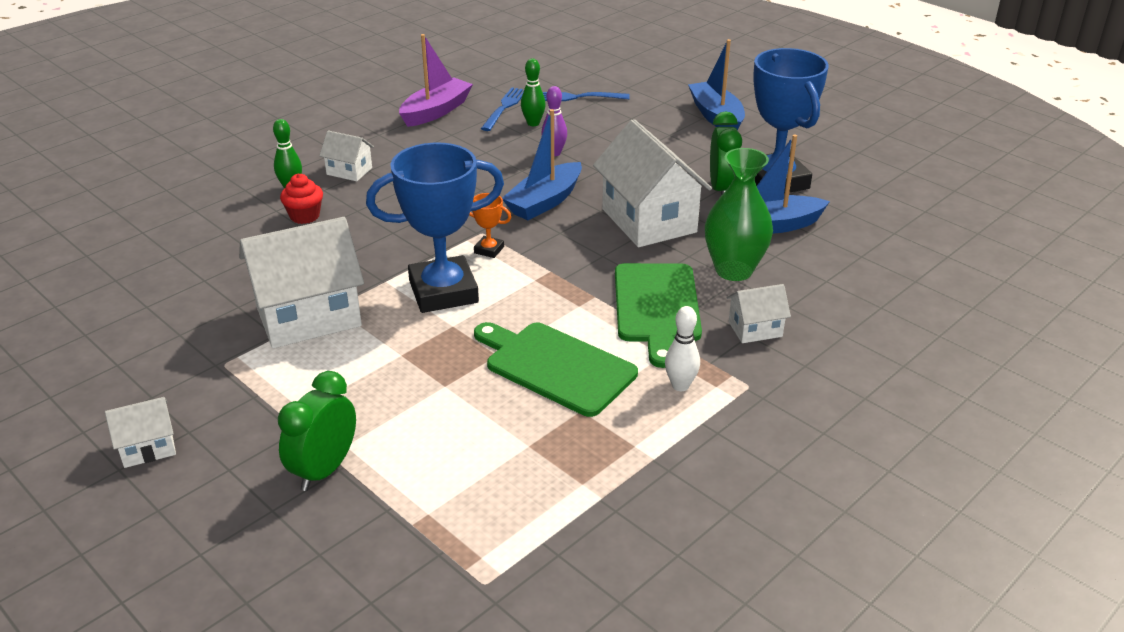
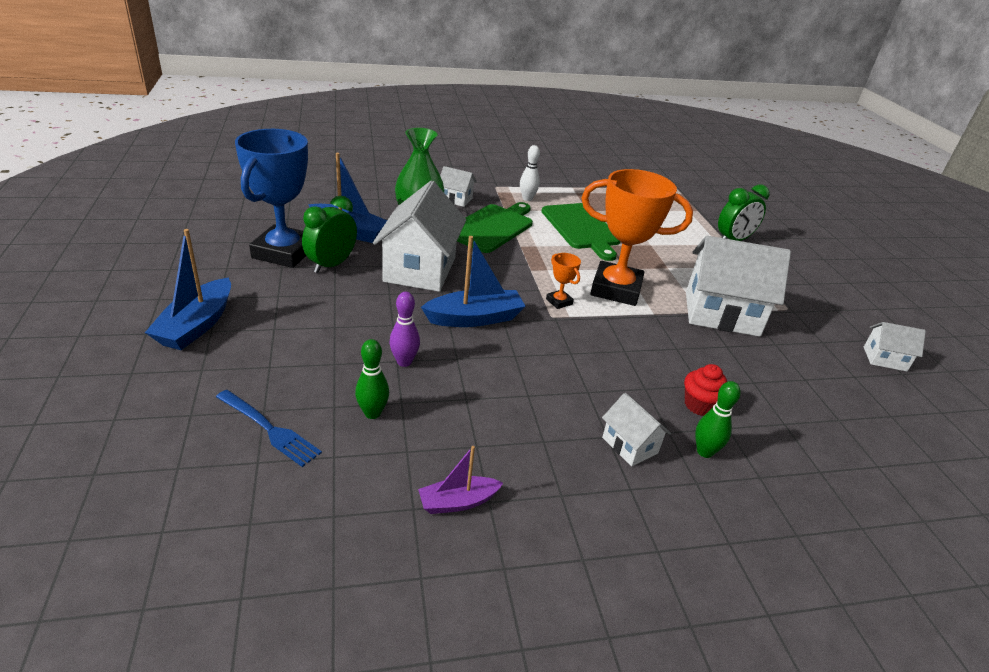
camera: 150 degrees left, 0 degrees up
(148, 448) = (834, 285): white house -> white house (884, 359)
(436, 111) = (458, 502): purple boat -> purple boat, size x0.60
(443, 292) = (616, 289): blue trophy -> orange trophy
(504, 108) = (371, 459): blue fork -> none

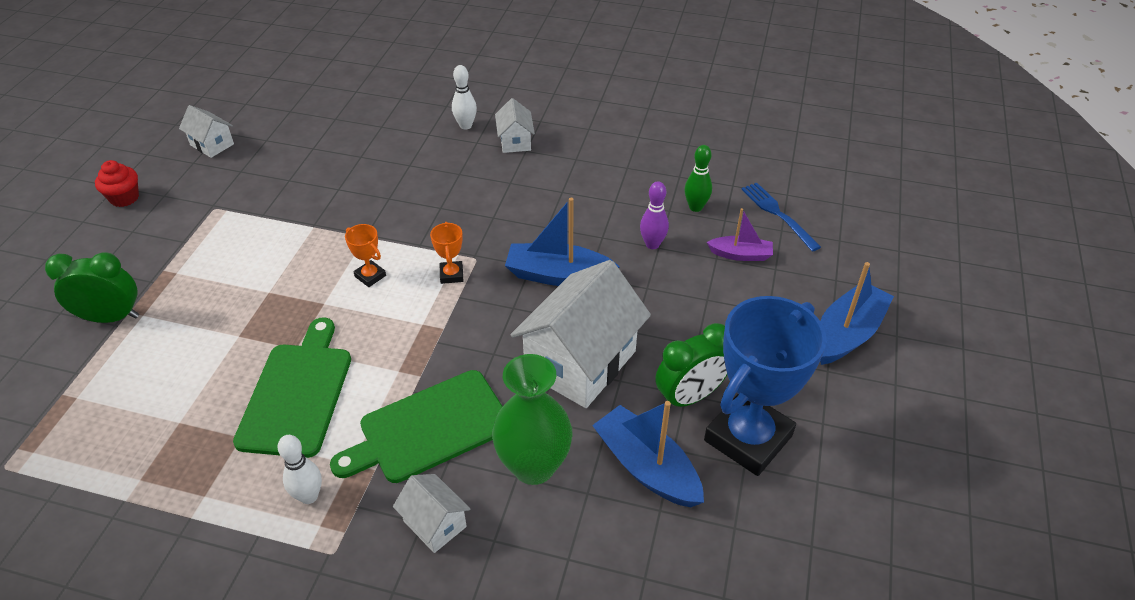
camera: 150 degrees left, 10 degrees up
(458, 502) = (658, 141): purple boat -> purple boat (740, 254)
(616, 289) = (370, 276): orange trophy -> orange trophy, size x0.41
(699, 405) = (430, 152): red cupcake -> red cupcake (124, 198)
(704, 452) = (465, 125): green bowling pin -> white bowling pin
(721, 314) = (294, 220): white house -> none

